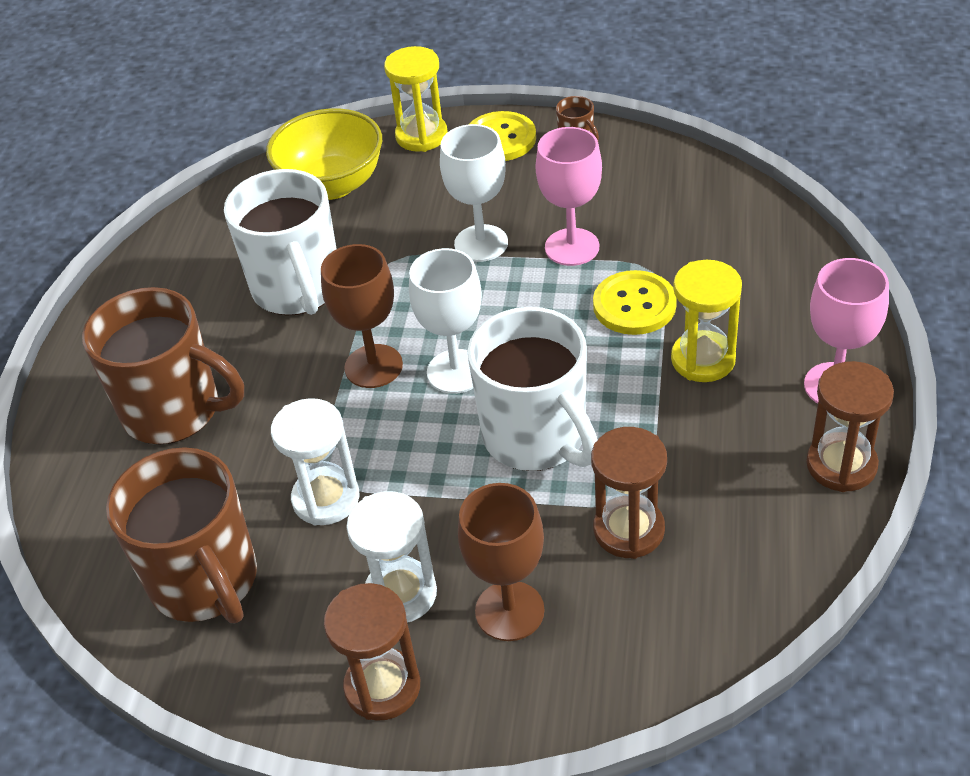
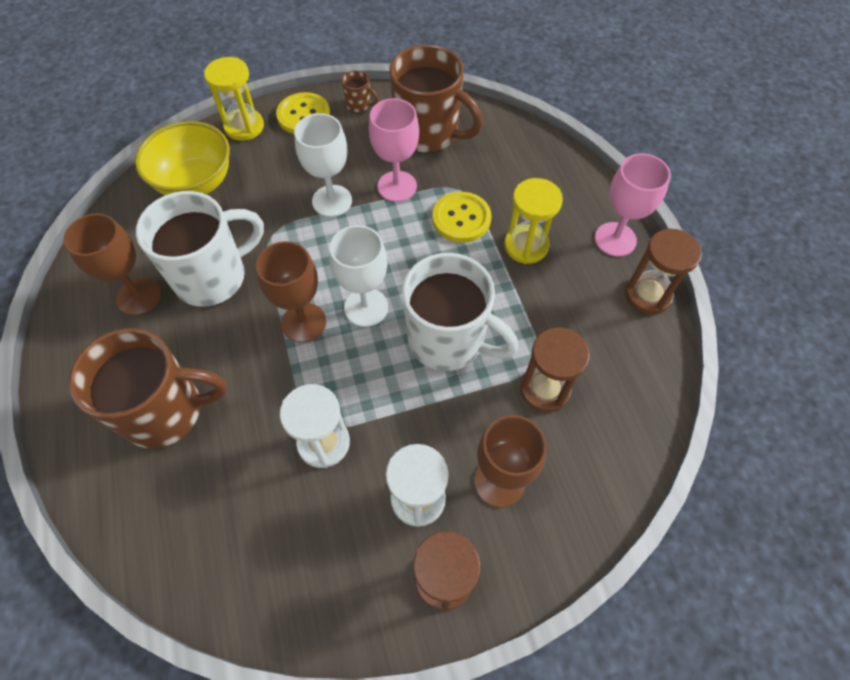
camera: 30 degrees left, 15 degrees up
(205, 581) = (266, 547): brown mug -> brown mug (428, 133)
(208, 287) = (139, 296): none -> brown goblet
(297, 289) = (212, 277): white mug -> white mug turned 75 degrees counterclockwise

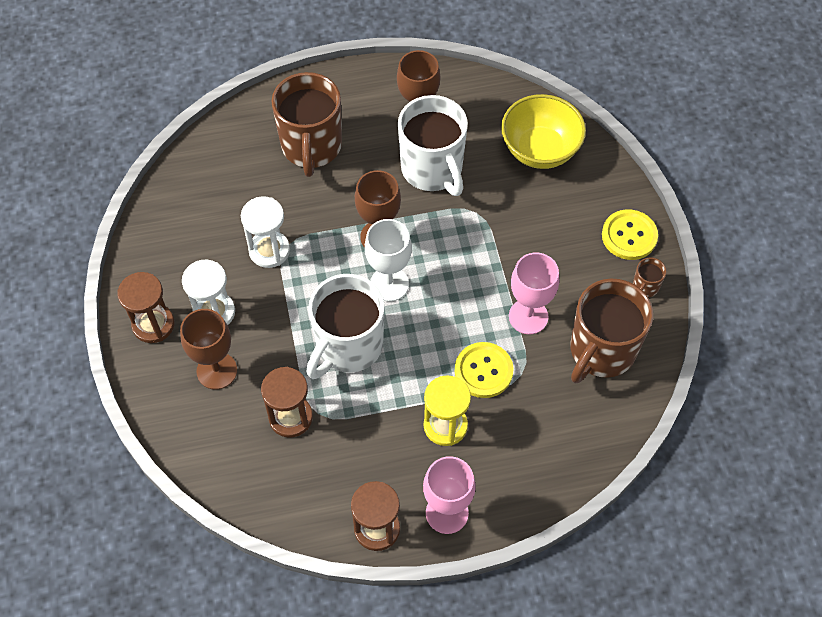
camera: 95 degrees right, 0 degrees up
(244, 127) = (613, 185): yellow hourglass -> none
(332, 201) = (512, 260): white goblet -> none

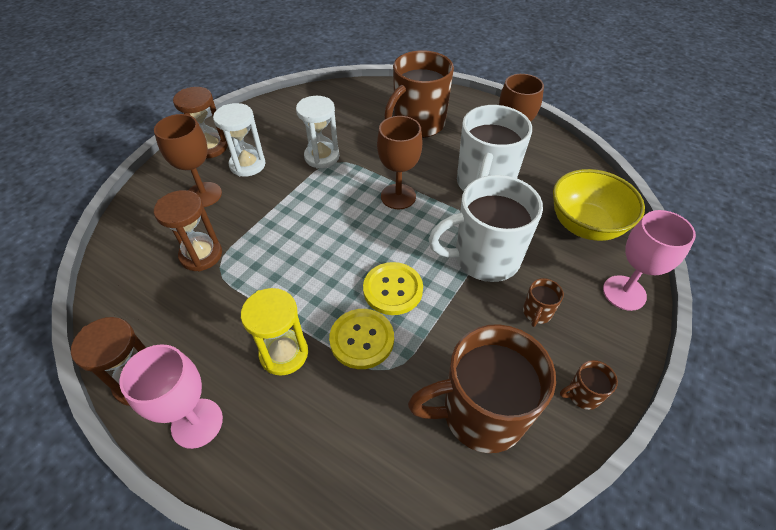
camera: 45 degrees right, 10 degrees down
(348, 346) = (293, 243): white mug -> white mug (484, 258)
(389, 284) = (369, 227): white goblet -> none
(528, 316) = (445, 330): pink goblet -> pink goblet (624, 293)
(571, 253) = (537, 313): none -> brown mug
(629, 236) = (607, 340): yellow button -> yellow button (393, 289)

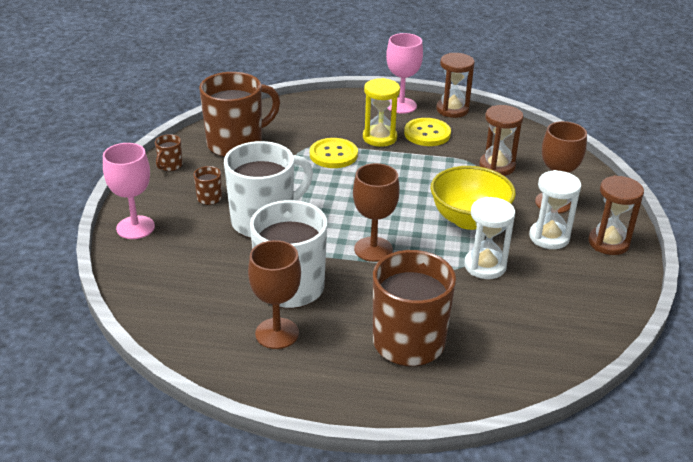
camera: 155 degrees right, 15 degrees down
(393, 289) = (330, 183): yellow button -> yellow button (427, 134)
(582, 394) = (170, 166): brown mug -> brown mug turned 150 degrees clockwise
(585, 225) = (172, 272): yellow bowl -> yellow bowl (469, 219)

